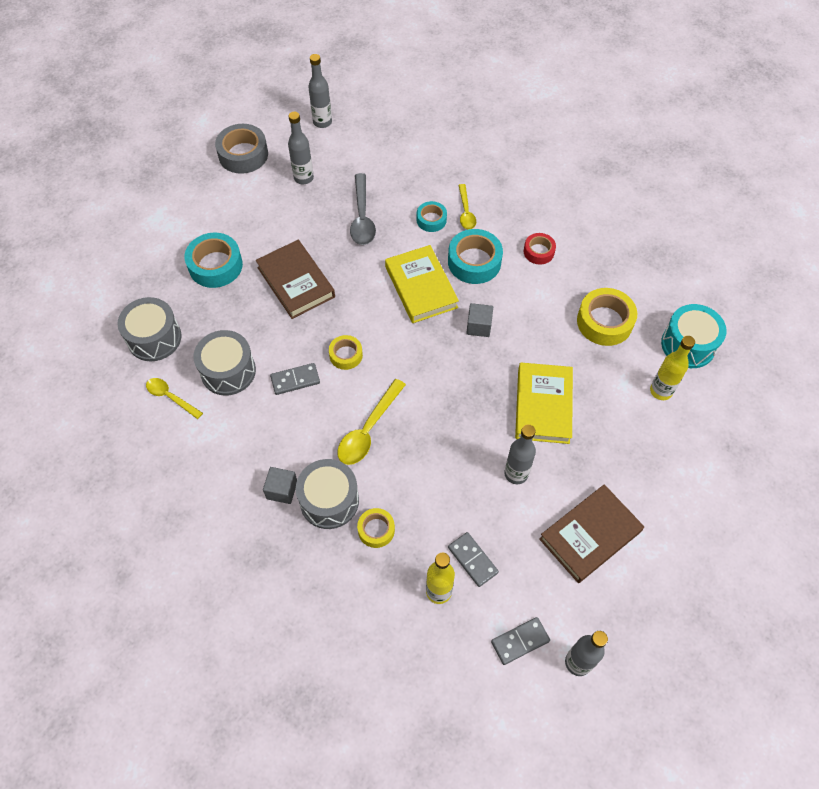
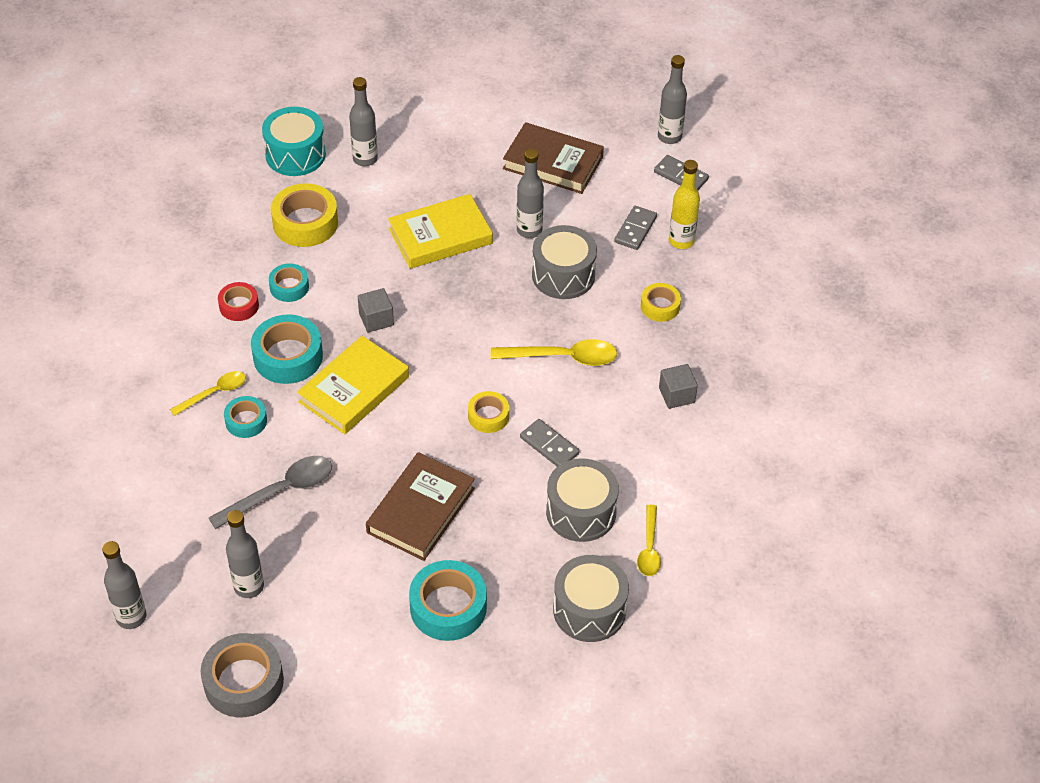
camera: 120 degrees left, 10 degrees down
(329, 500) = (659, 353): grey drum -> grey drum (563, 275)
(541, 287) = (289, 287): none -> turquoise tape
(661, 391) = (365, 159): yellow bottle -> grey bottle

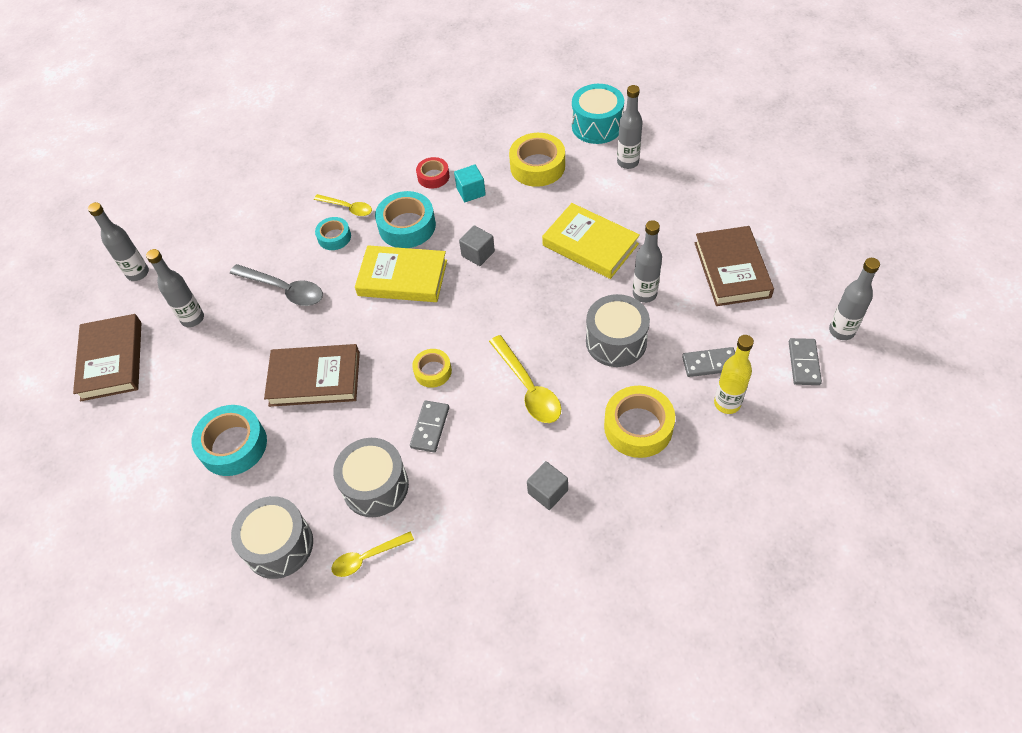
camera: 65 degrees right, 5 degrees up
(243, 682) = (111, 360): grey tape -> brown book
(289, 287) = (471, 191): turquoise tape -> turquoise cube
(660, 306) = (638, 427): yellow tape -> yellow tape, size x1.72

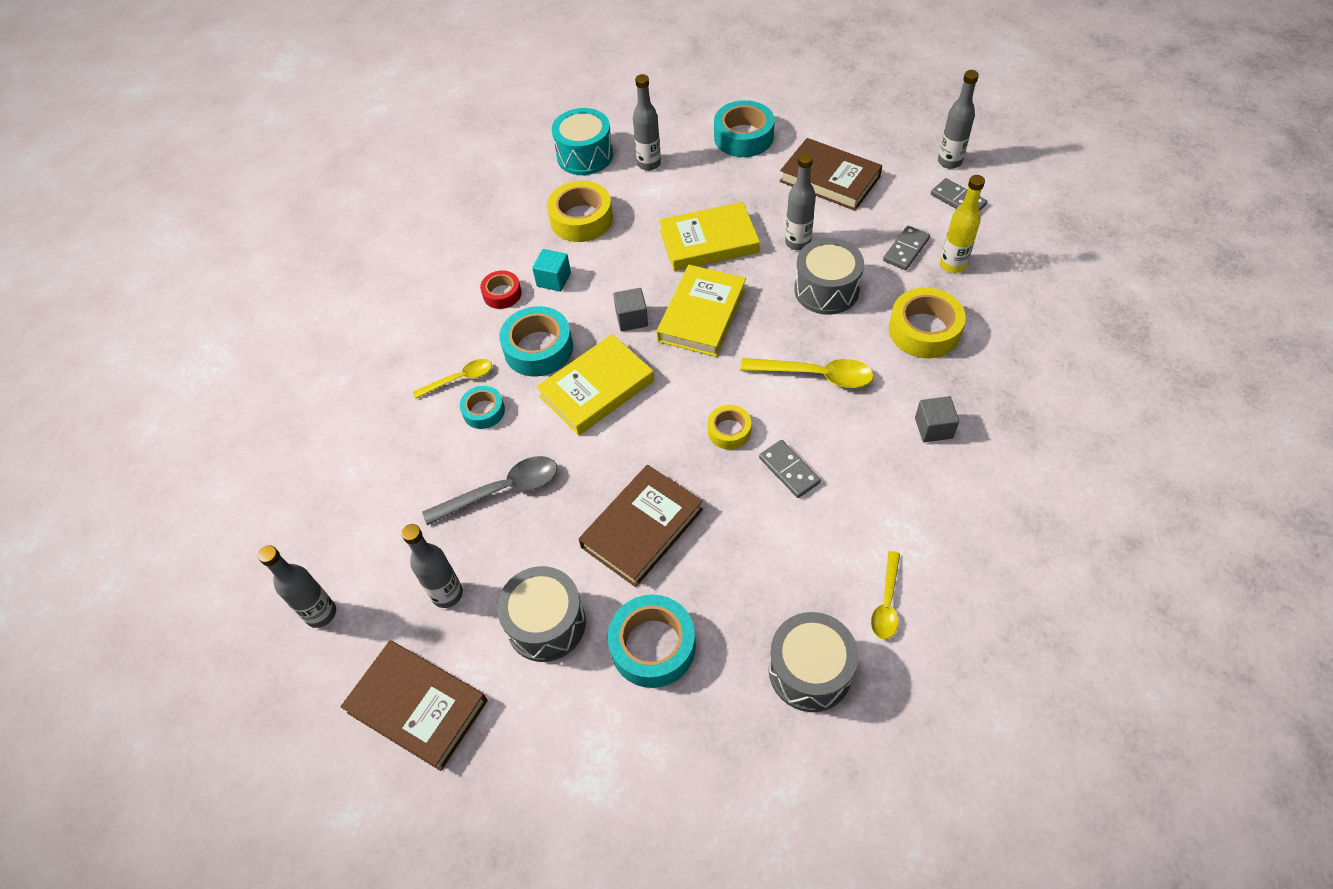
camera: 50 degrees left, 0 degrees up
(375, 486) = (814, 550): grey drum -> grey drum (546, 623)
(519, 287) = (702, 315): none -> yellow book
(716, 192) = (743, 137): none -> turquoise tape

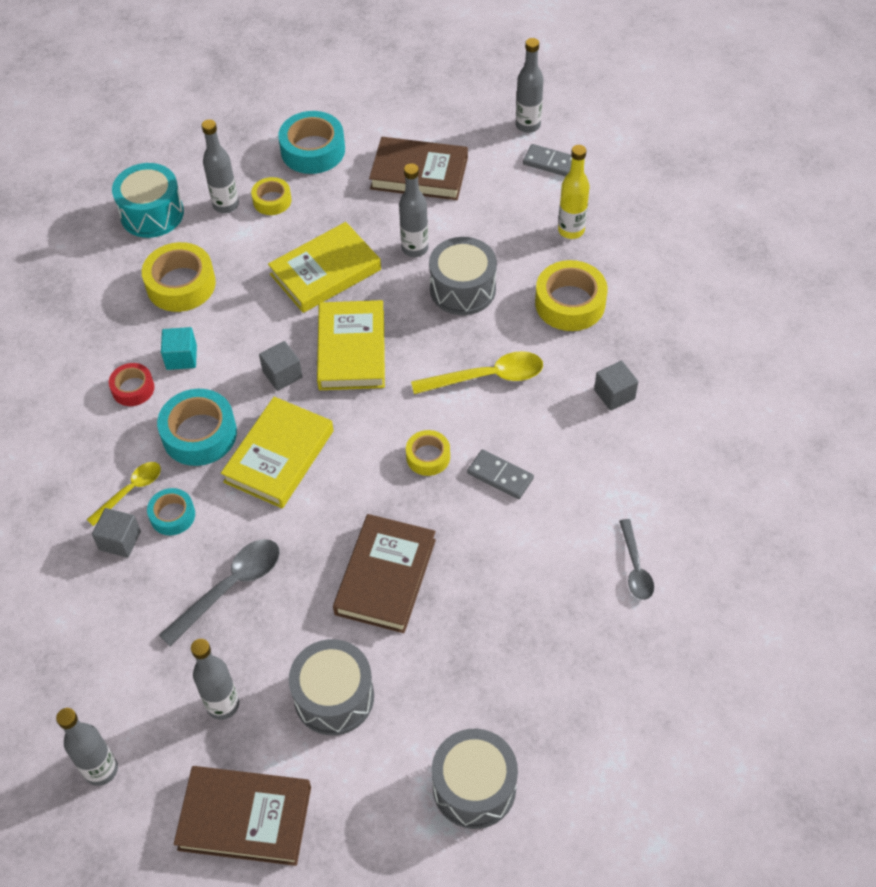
camera: 25 degrees left, 0 degrees up
(431, 418) = (120, 540): none -> grey cube
(653, 646) = (444, 680): turquoise tape -> none
(689, 170) = (272, 200): none -> yellow tape
(810, 671) = (593, 650): grey drum -> grey drum (474, 787)
(886, 603) = (635, 567): yellow spoon -> grey spoon
(906, 250) = (521, 227): grey domino -> none

